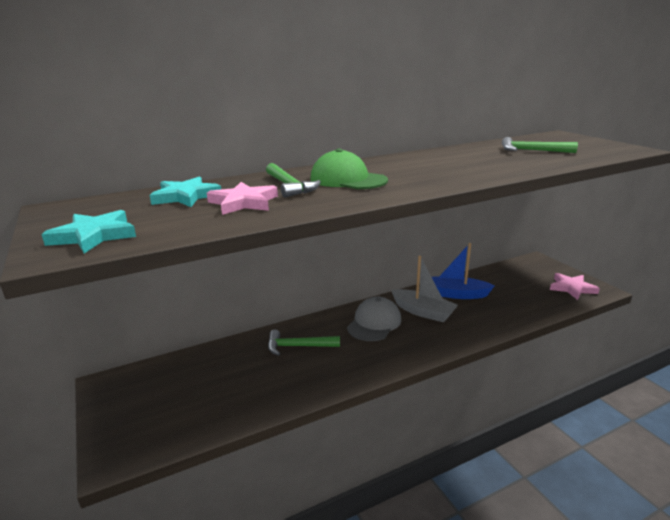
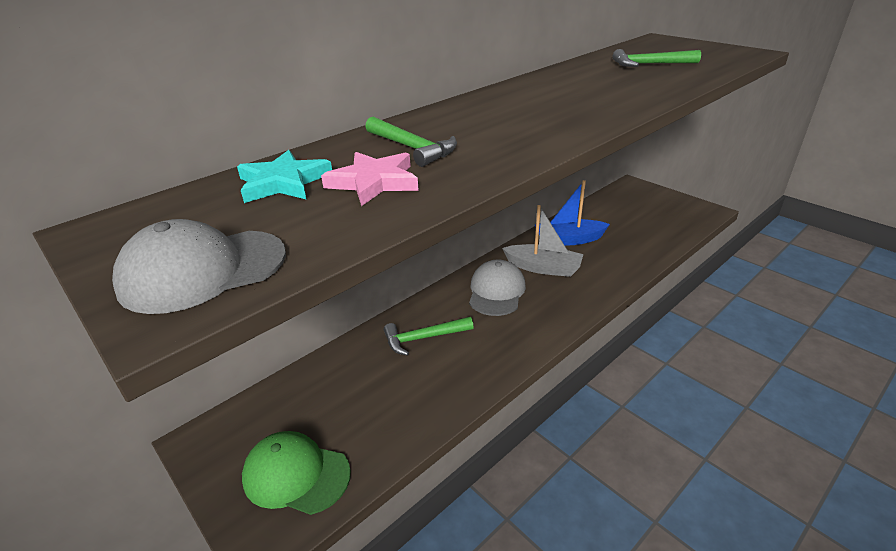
camera: 15 degrees left, 10 degrees up
(94, 236) = (203, 270): turquoise star -> grey cap
(348, 179) = (477, 129): green cap -> green cap (296, 475)
(572, 288) = (680, 213): pink star -> none

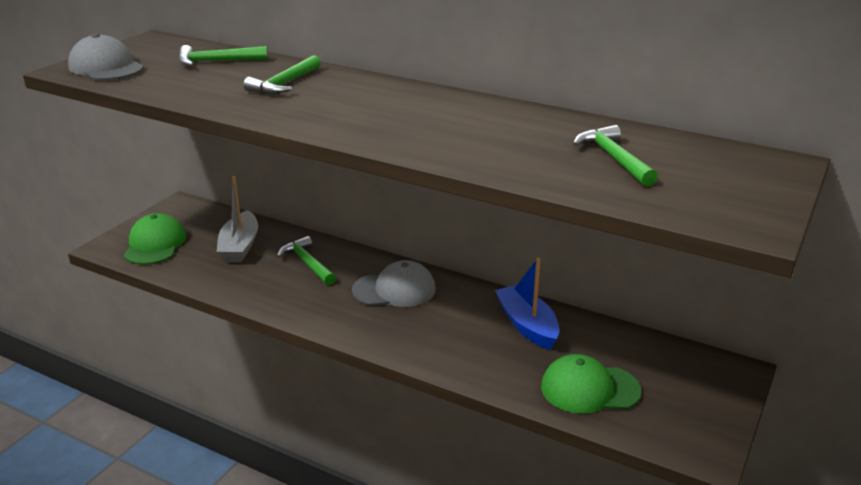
camera: 70 degrees right, 5 degrees down
(283, 182) = (216, 61): turquoise star -> green hammer
(374, 182) = (219, 82): pink star -> none
(543, 268) = (453, 313): grey boat -> grey boat (239, 246)
(647, 232) = (589, 389): none -> green cap

